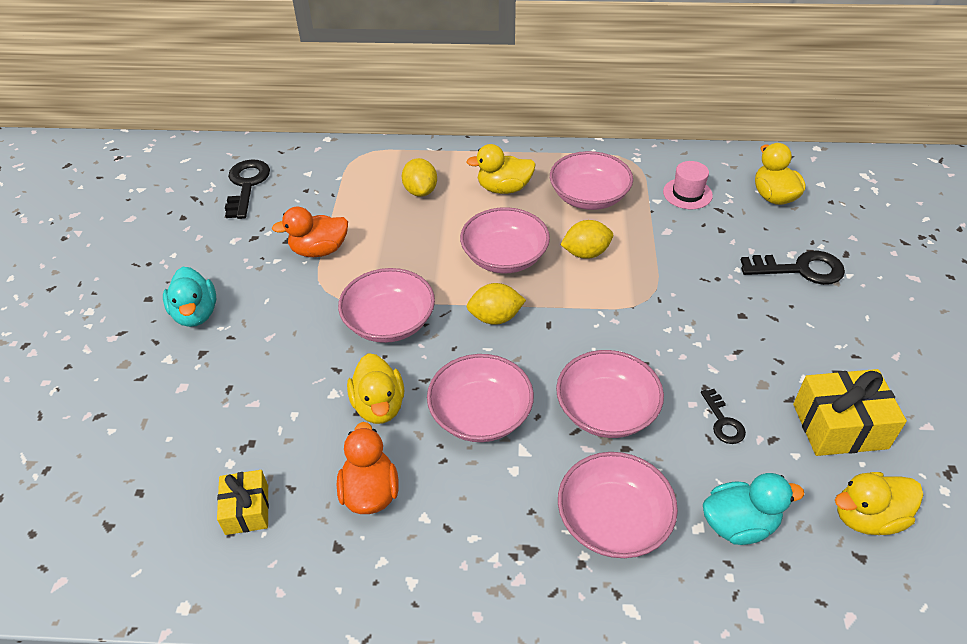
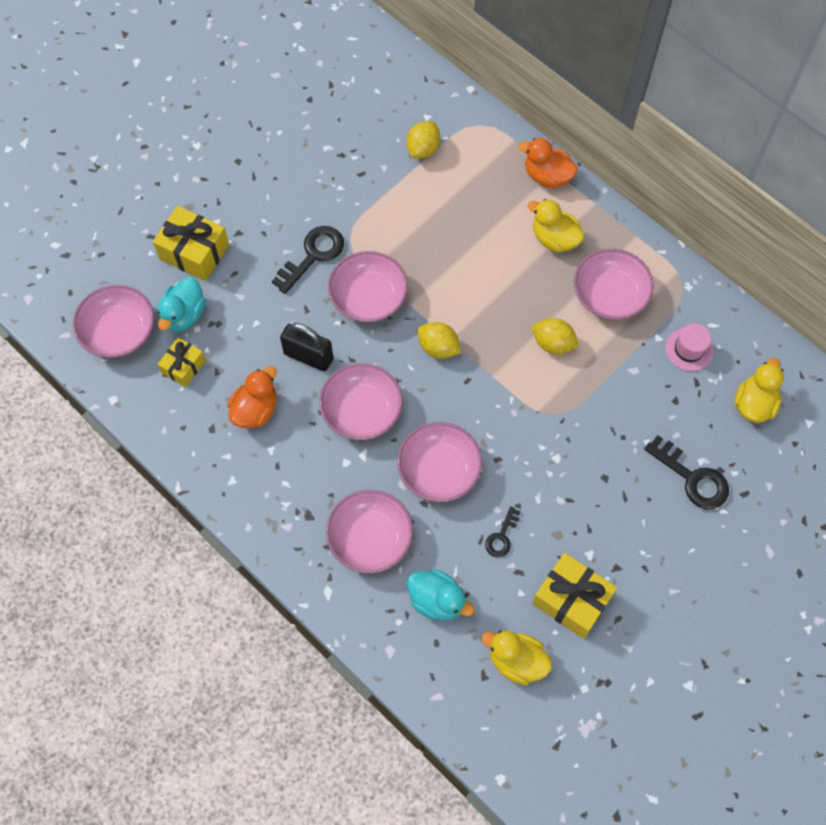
camera: 40 degrees right, 20 degrees up
(165, 398) = (194, 252): none -> yellow gift
(196, 314) = (257, 197): turquoise duck -> turquoise duck (184, 315)
(246, 185) = (375, 98): black key -> black key (313, 255)
(319, 250) = (375, 200): orange duck -> orange duck (547, 176)
(379, 406) = (308, 356): yellow duck -> black padlock
(420, 191) = (491, 195): yellow lemon -> yellow lemon (423, 149)
(504, 257) = (493, 302): pink bowl -> pink bowl (119, 331)

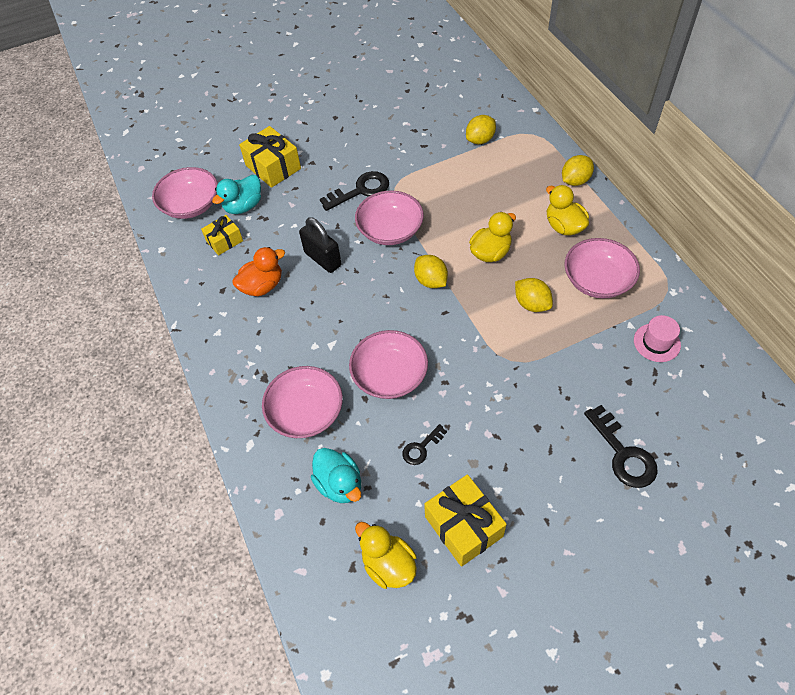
camera: 25 degrees right, 10 degrees down
(361, 410) = (346, 310): pink bowl -> none
(547, 176) = (575, 181): orange duck -> yellow lemon
(754, 404) = (707, 406): yellow duck -> yellow duck (490, 252)

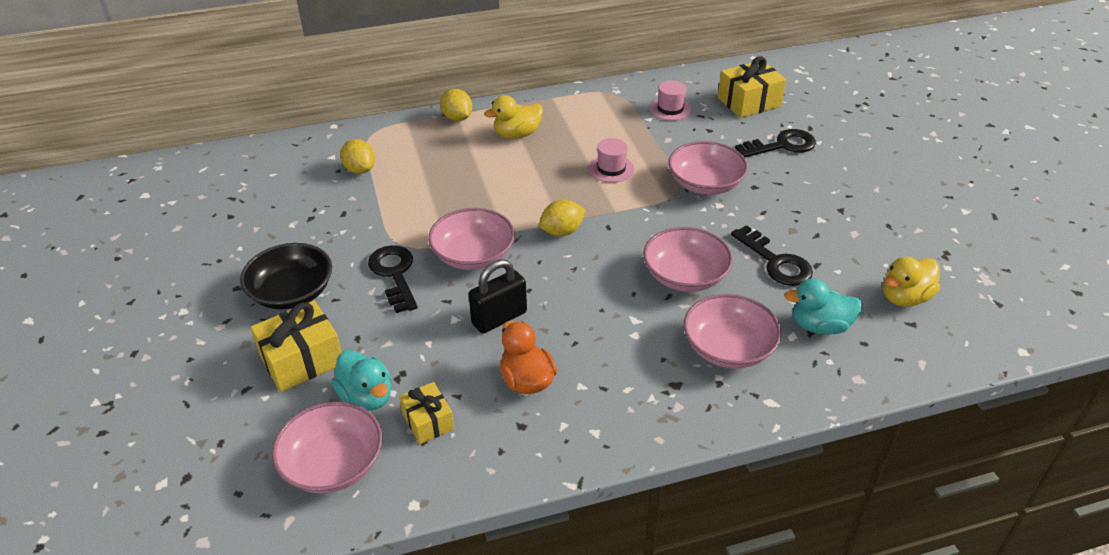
camera: 85 degrees left, 15 degrees down
(334, 144) = (292, 292): none -> black bowl
(339, 484) = (820, 326): turquoise duck -> turquoise duck turned 150 degrees counterclockwise
(421, 448) = (776, 262): black key -> black key, size x1.75
(463, 526) = (859, 244): yellow gift -> yellow gift (749, 102)
(490, 252) = (535, 185): yellow duck -> none
(531, 304) = (611, 169): yellow lemon -> pink hat
(597, 280) = (592, 127): pink bowl -> pink bowl (705, 184)

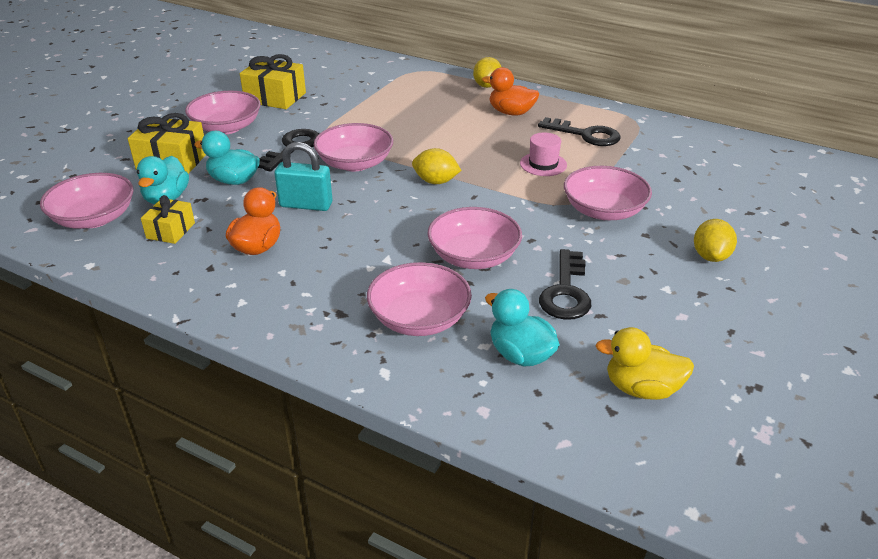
camera: 45 degrees right, 5 degrees down
(292, 292) = (226, 127): black bowl -> pink bowl
(360, 169) = (374, 86): yellow lemon -> yellow lemon (710, 256)
(398, 338) = (234, 180): none -> turquoise duck
(499, 318) = (306, 205): black padlock -> turquoise padlock
(517, 134) = (511, 112): yellow duck -> orange duck
(670, 109) = (667, 151): pink hat -> none
(749, 102) = (754, 178): yellow gift -> yellow gift (275, 97)
(782, 145) = (729, 221): black key -> black key (585, 135)

